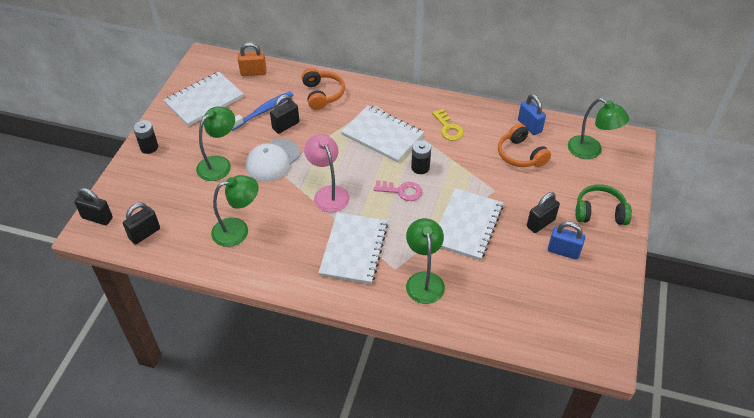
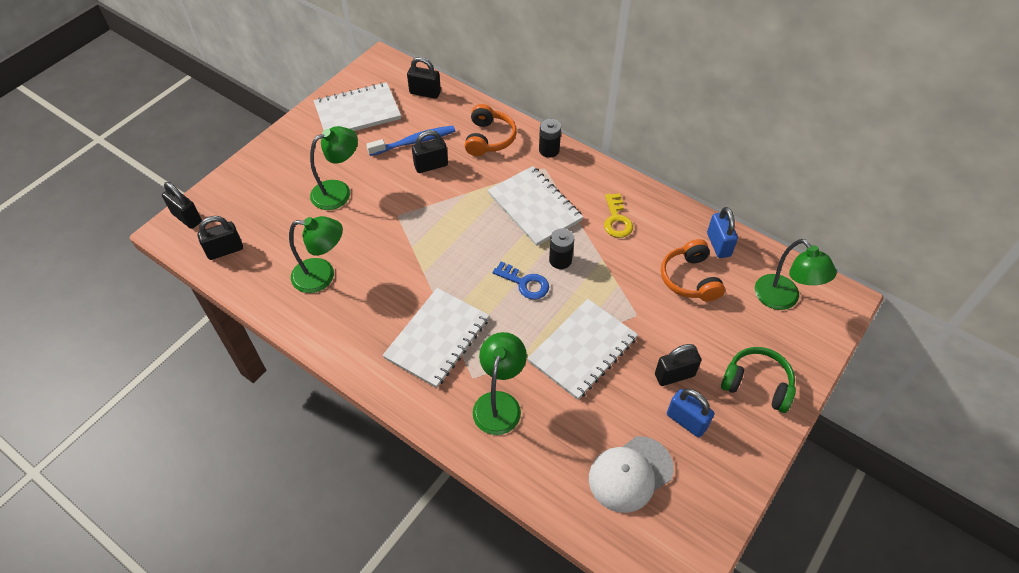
camera: 20 degrees right, 5 degrees up
(149, 147) = (275, 151): black battery -> black battery (549, 150)
(253, 72) = (425, 93): orange padlock -> black padlock
(273, 160) = (398, 203): white cap -> white cap (630, 474)
(328, 193) = (440, 261): pink lamp -> none
(402, 191) = (525, 283): pink key -> blue key

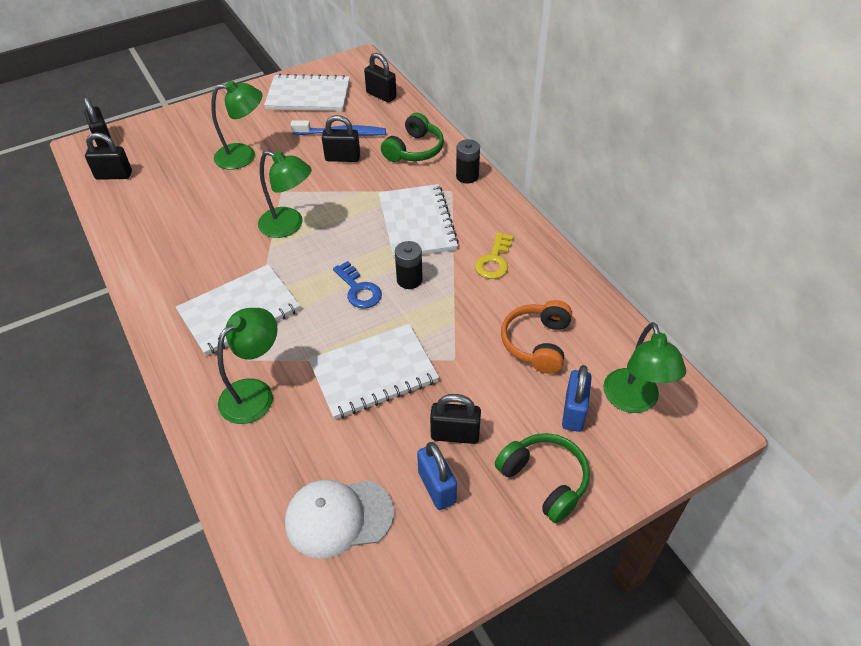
camera: 25 degrees right, 5 degrees down
(322, 276) = (178, 222): green lamp -> green lamp (289, 226)
(489, 138) = (414, 150): orange headphones -> green headphones
(718, 244) = (592, 320): blue padlock -> blue padlock (574, 412)

